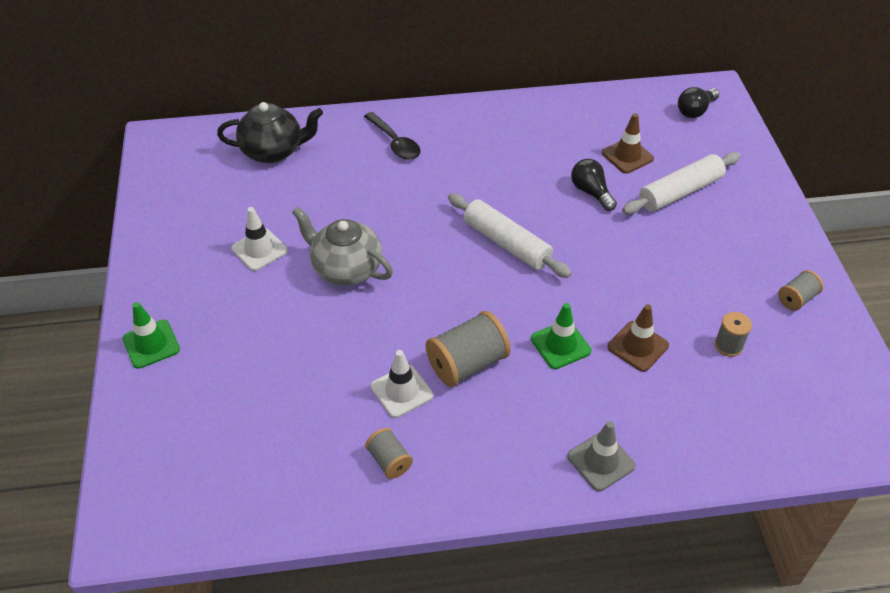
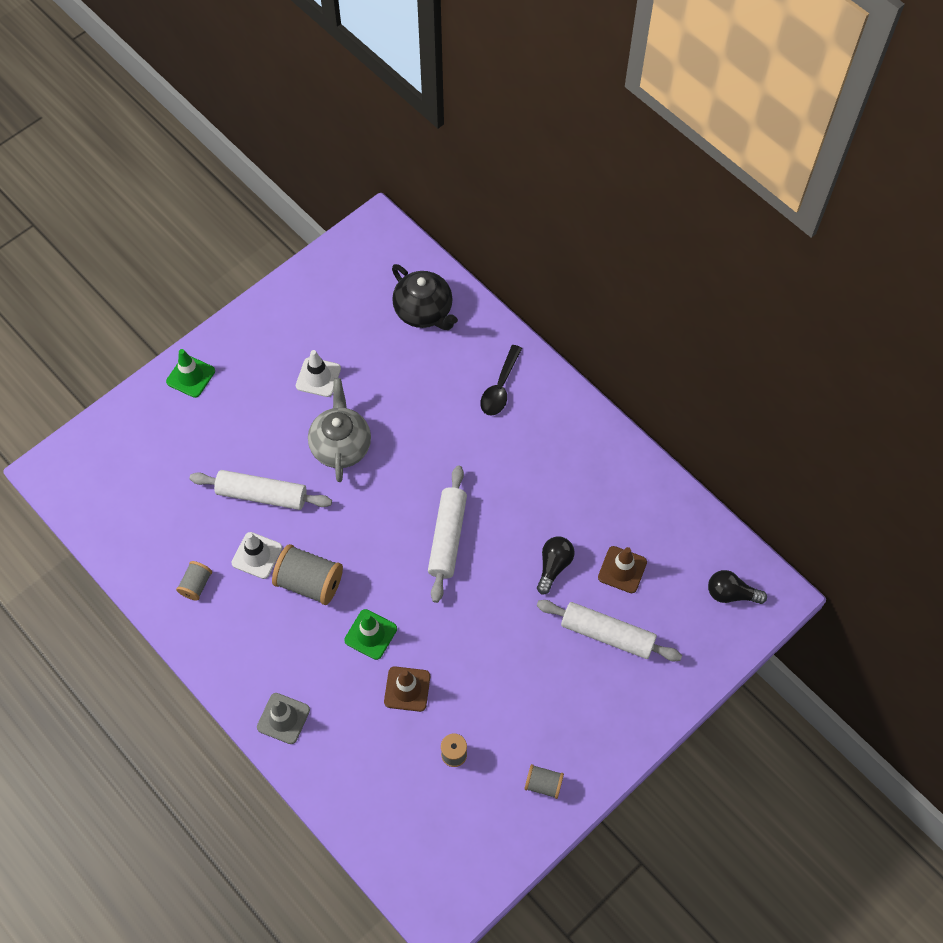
camera: 55 degrees right, 15 degrees up
(339, 353) = (262, 495): none -> white rolling pin

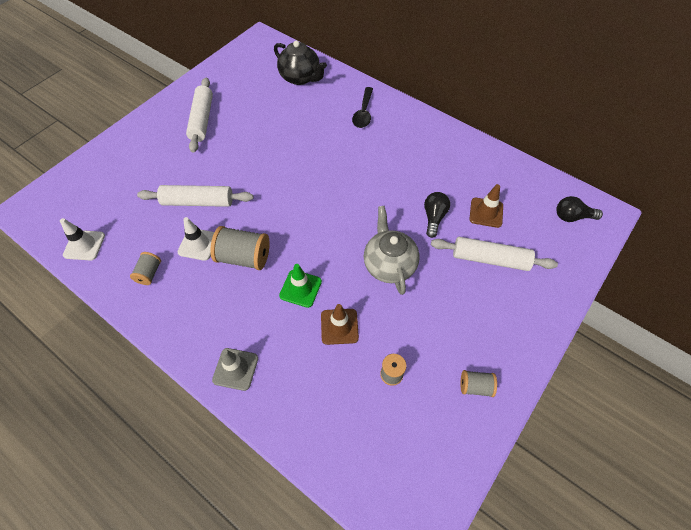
camera: 10 degrees left, 5 degrees down
(190, 376) = (136, 134): green traffic cone -> none
(318, 377) = (231, 123): white traffic cone -> white traffic cone (84, 245)
(341, 445) = (255, 162): grey teapot -> grey teapot (389, 265)
(447, 537) = (347, 210): white rolling pin -> white rolling pin (202, 120)

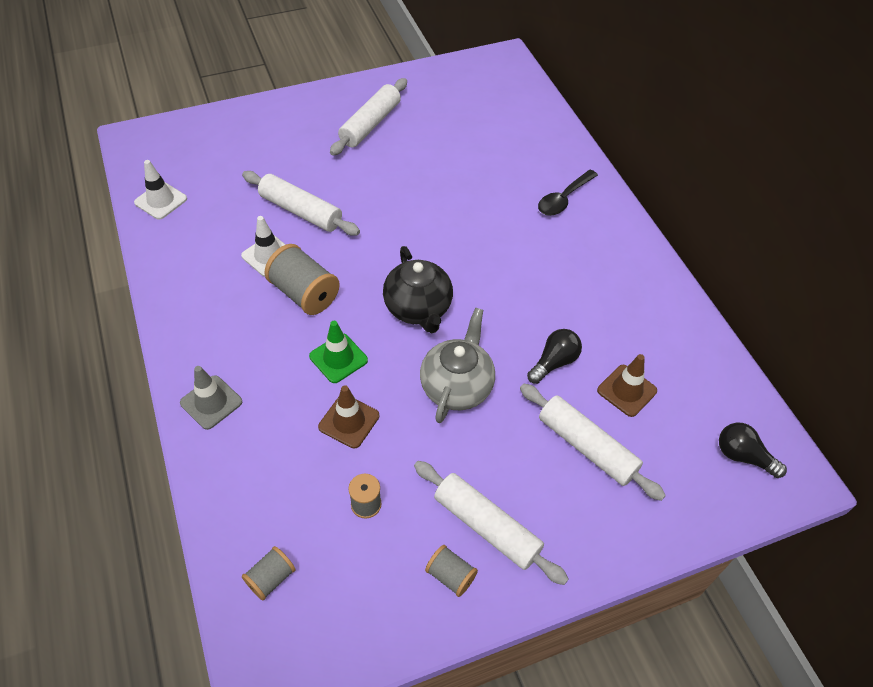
camera: 30 degrees right, 5 degrees down
(149, 273) = (200, 260): grey spool -> grey spool (271, 578)
(300, 78) = (518, 124): black teapot -> black teapot (418, 309)
(472, 342) = (486, 526): none -> white rolling pin

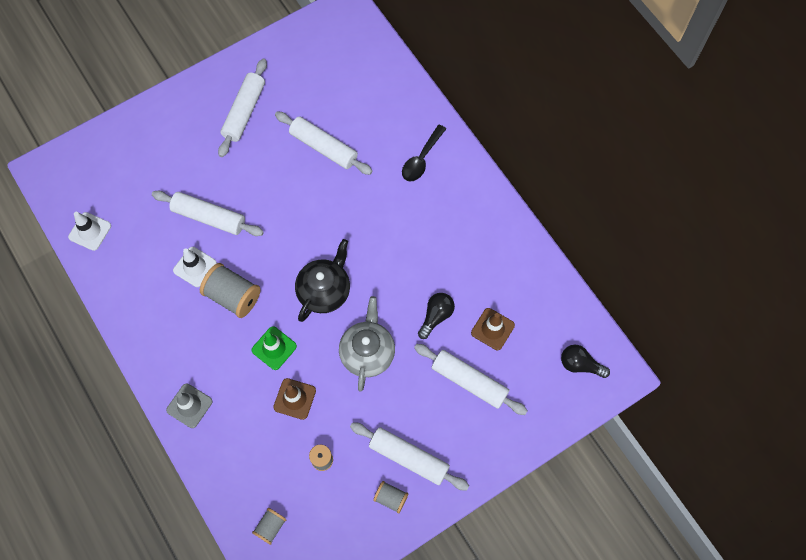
camera: 10 degrees left, 15 degrees up
(418, 309) = (325, 291): black teapot -> black teapot turned 120 degrees counterclockwise
(451, 169) = (324, 147): none -> white rolling pin

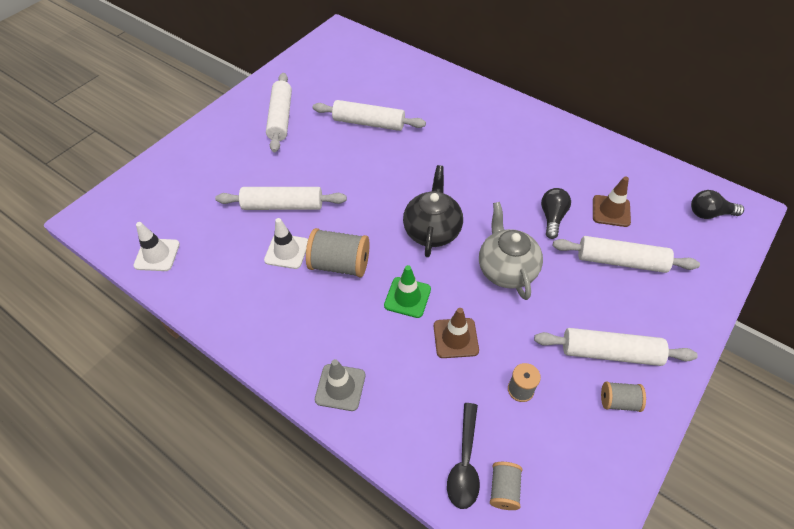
camera: 20 degrees left, 15 degrees down
(421, 159) = (462, 107): black spoon -> black spoon (464, 463)

